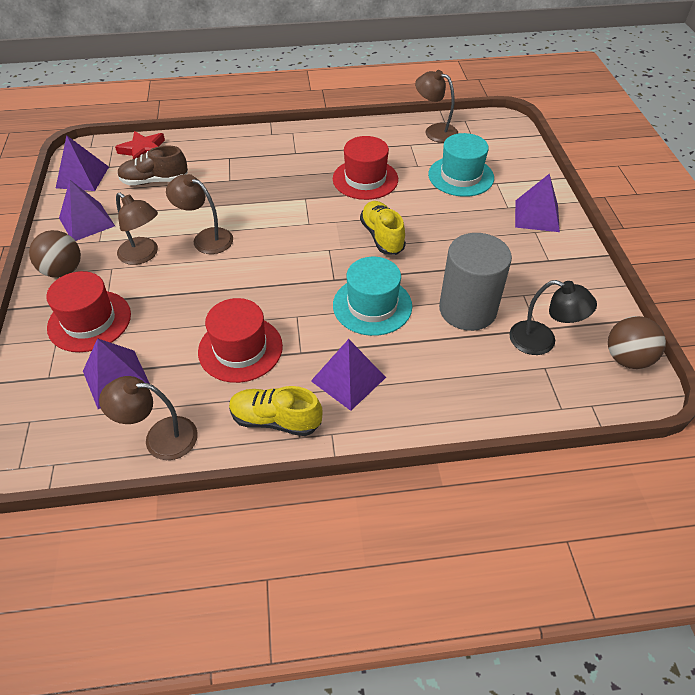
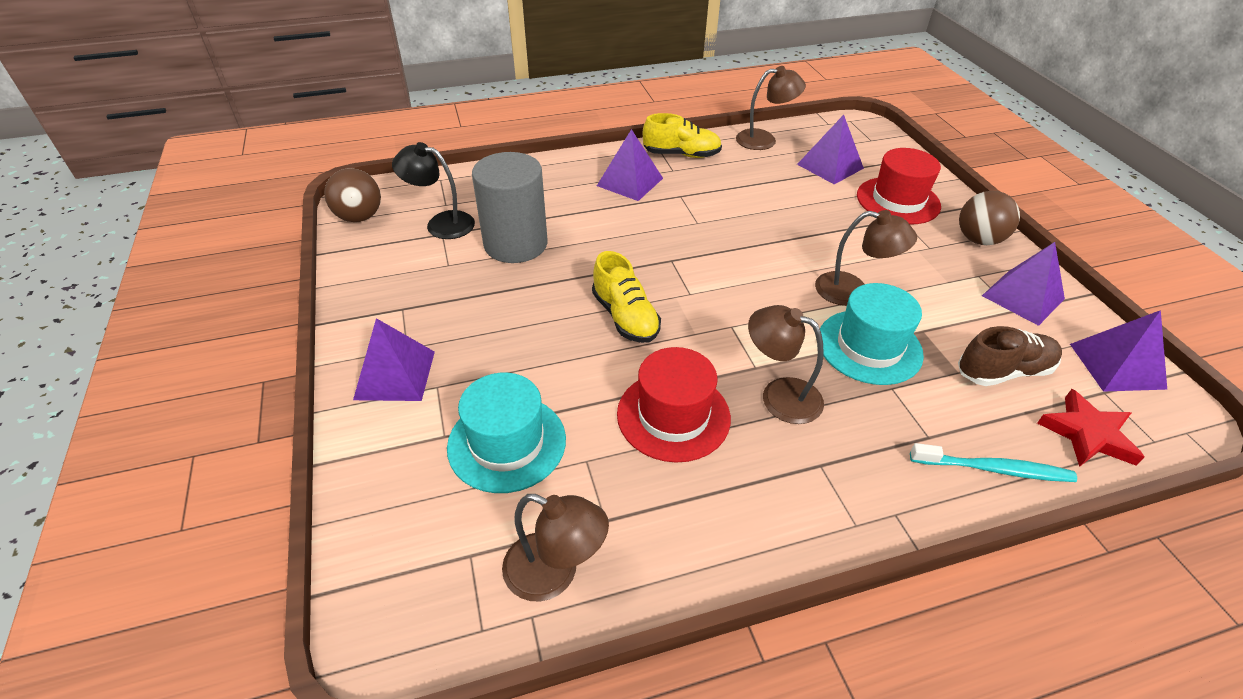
camera: 170 degrees right, 5 degrees down
(143, 255) = (908, 264): brown lamp -> brown lamp (779, 395)
(208, 143) = (994, 469): none -> turquoise toothbrush
(240, 349) = (738, 193): red hat -> none
(372, 305) = (621, 238): turquoise hat -> turquoise hat (869, 346)

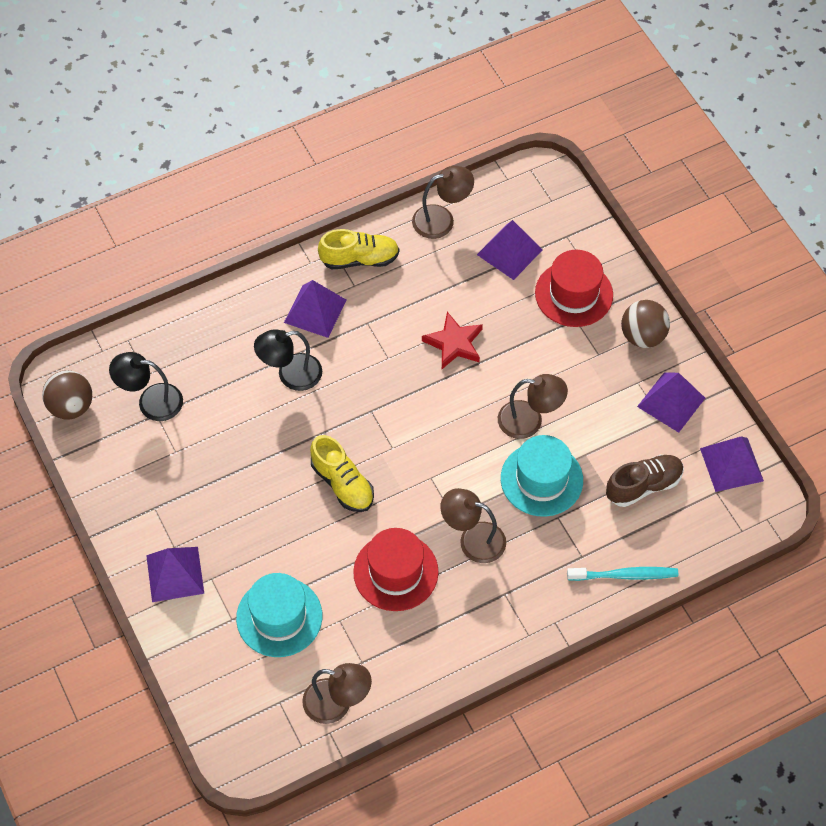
camera: 10 degrees left, 15 degrees up
(515, 244) = (228, 415): grey cylinder -> none
(592, 222) = (290, 375): none -> black lamp
(1087, 434) = (696, 533): red star -> red star (454, 343)

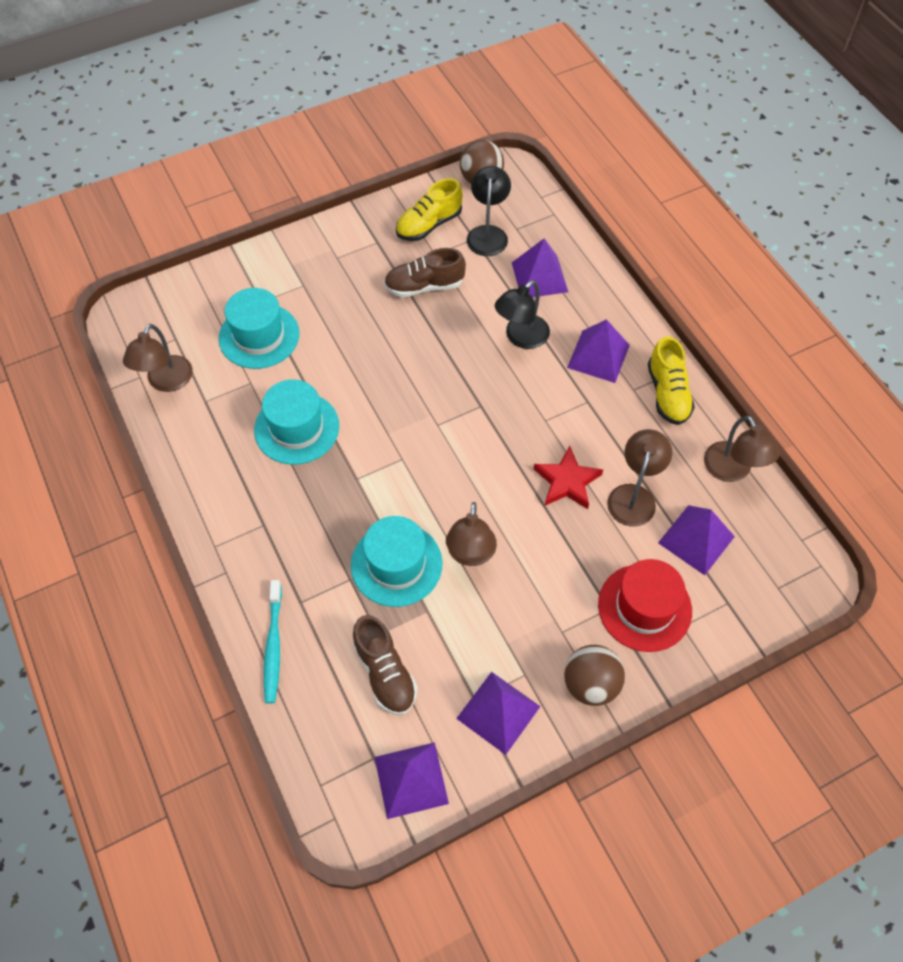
camera: 90 degrees right, 0 degrees up
(175, 574) = (310, 259): purple pyramid -> purple pyramid (539, 277)
(220, 461) = (424, 286): none -> brown shoe
(290, 375) = (521, 338): black lamp -> black lamp turned 120 degrees counterclockwise
(342, 484) = (397, 382): yellow shoe -> yellow shoe (429, 225)
(395, 572) = (297, 428): red hat -> turquoise hat
(473, 539) = (328, 496): brown lamp -> brown lamp (634, 496)

